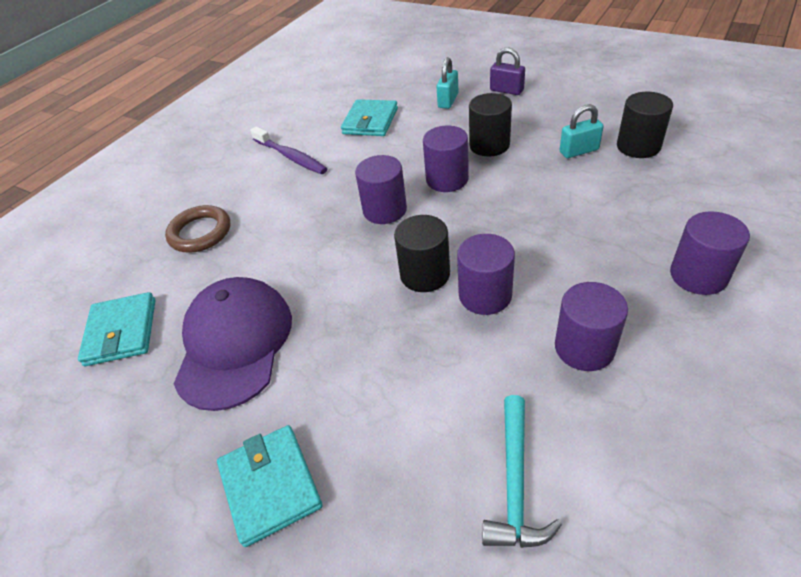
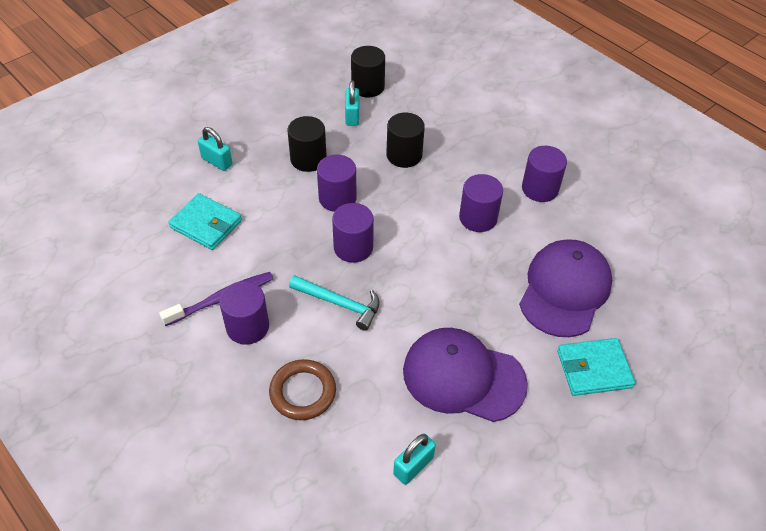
camera: 80 degrees left, 5 degrees up
(121, 332) = (413, 466): turquoise wallet -> turquoise padlock
(401, 420) = (564, 290): none -> purple cap
(425, 274) = (442, 243): black cylinder -> black cylinder (404, 155)
(506, 90) = (233, 121): purple padlock -> none
(515, 483) = (619, 251): turquoise hammer -> turquoise hammer (340, 304)
(698, 275) = (505, 120): purple cylinder -> purple cylinder (247, 327)

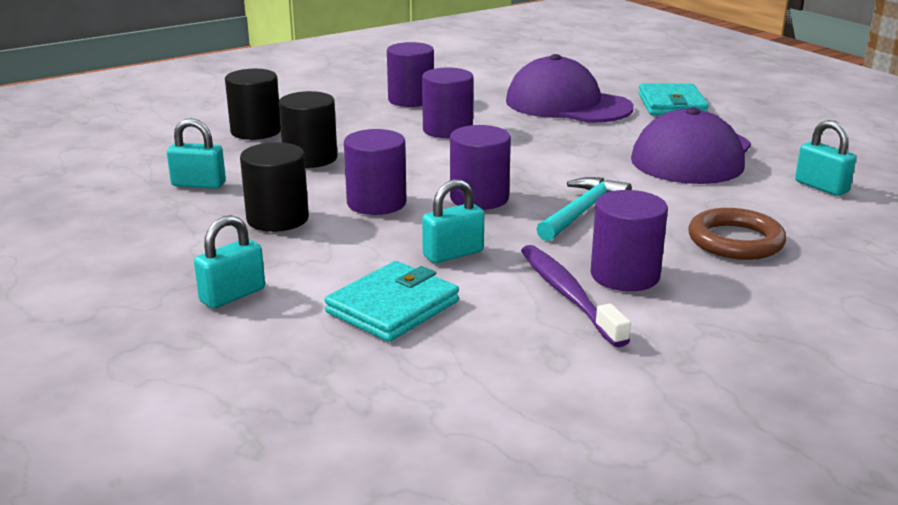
camera: 80 degrees left, 25 degrees down
(270, 242) = (453, 254): none -> turquoise padlock
(368, 87) = (138, 170): black cylinder -> black cylinder (256, 131)

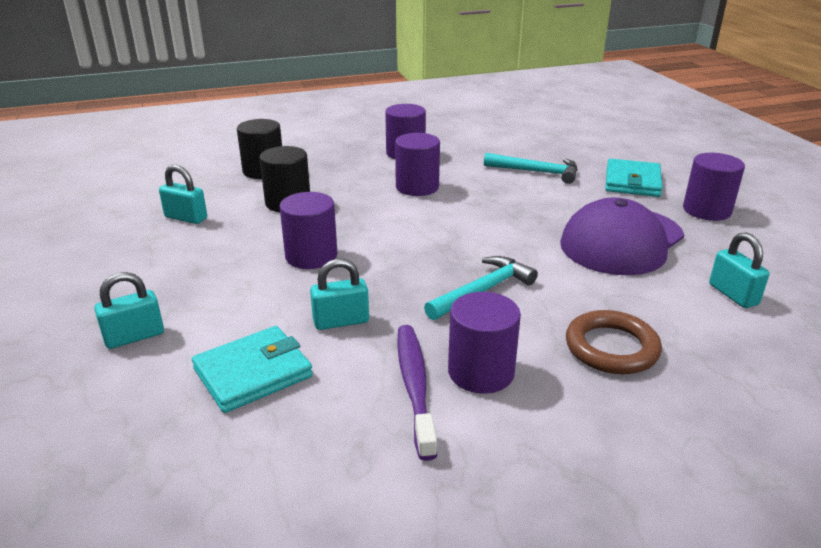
camera: 15 degrees right, 5 degrees up
(277, 219) = (222, 261): black cylinder -> none
(479, 198) = (400, 263): purple cylinder -> purple cylinder (706, 210)
(567, 104) = (536, 172): purple cap -> turquoise hammer

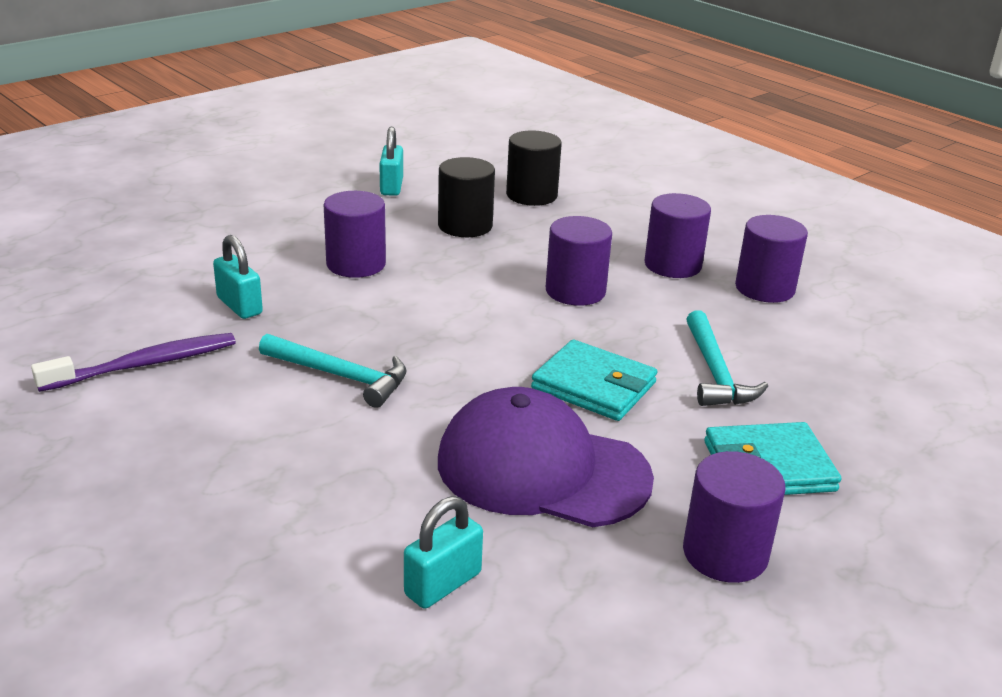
camera: 65 degrees right, 0 degrees up
(134, 337) = (176, 222): turquoise padlock -> none
(253, 373) = (141, 284): turquoise wallet -> turquoise wallet (594, 386)
(481, 372) = (179, 398): purple cylinder -> purple cylinder (764, 288)
(611, 348) = (257, 480): brown ring -> none

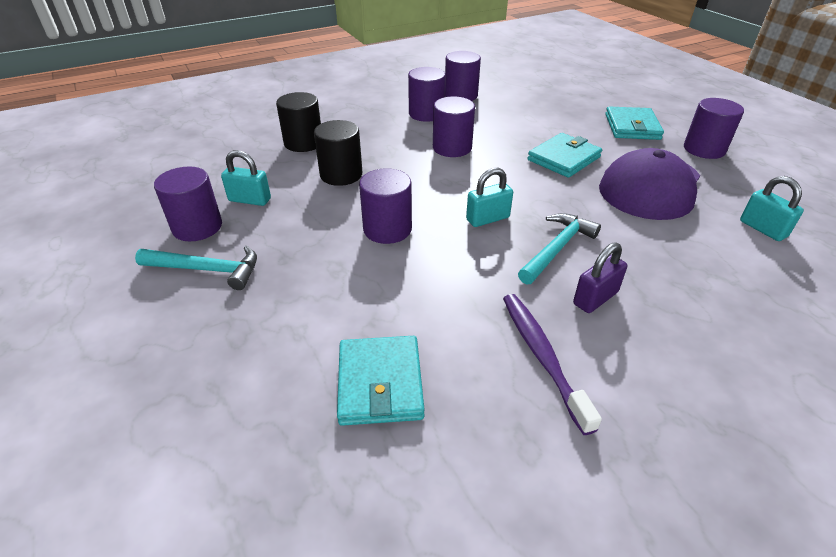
camera: 75 degrees left, 10 degrees up
(116, 283) = (380, 383): none -> turquoise wallet
(239, 306) = (445, 296): turquoise padlock -> turquoise padlock (487, 219)
(242, 402) = (595, 298): none -> purple padlock
(335, 172) = (197, 227): none -> purple cylinder
(715, 372) = (548, 124): turquoise hammer -> turquoise hammer (207, 270)

